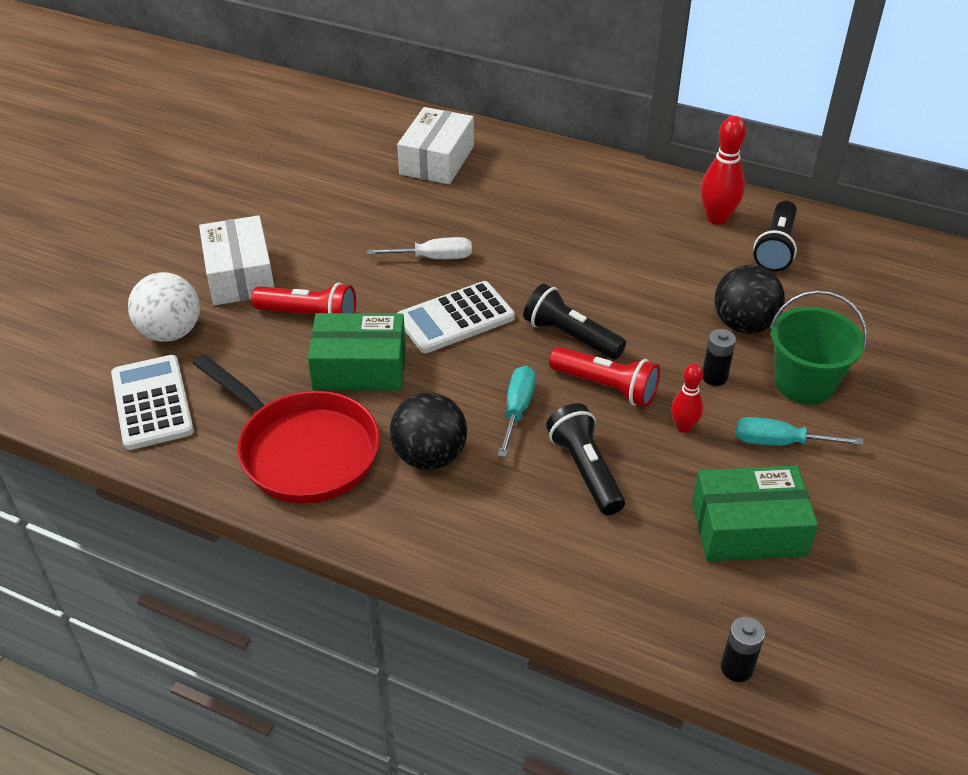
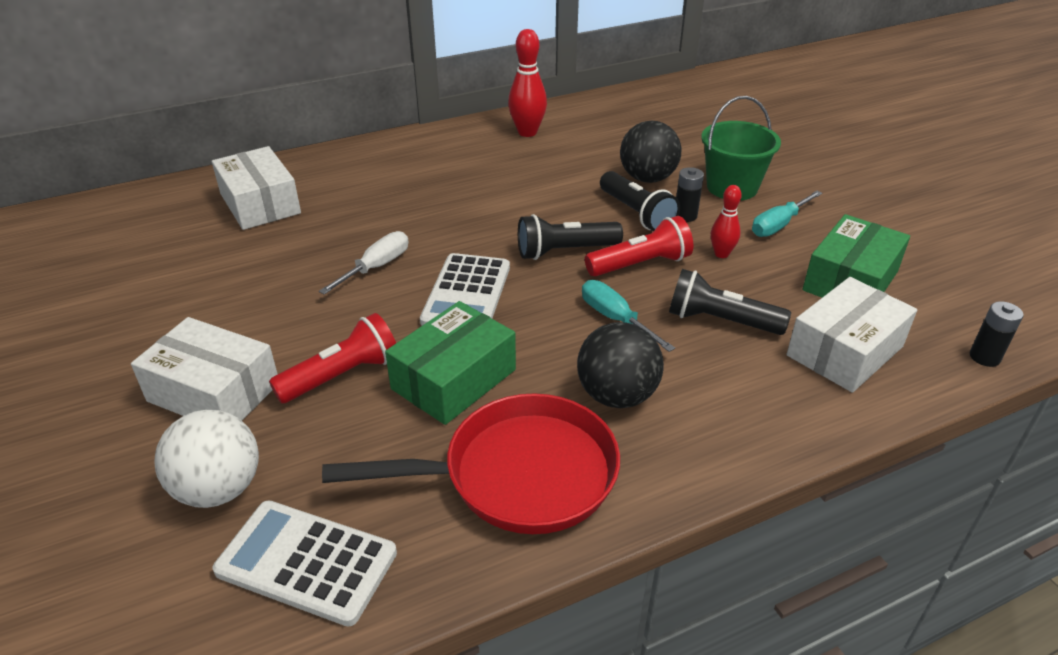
camera: 50 degrees left, 5 degrees down
(633, 566) = (845, 351): none -> white box
(775, 248) = (589, 129): black flashlight -> black flashlight (636, 214)

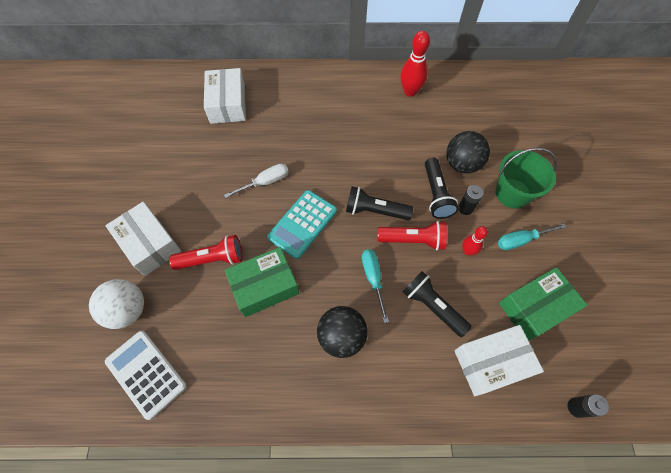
camera: 25 degrees right, 25 degrees up
(466, 294) = (302, 224): white calculator -> turquoise calculator
(519, 475) = (264, 367): red pan -> none

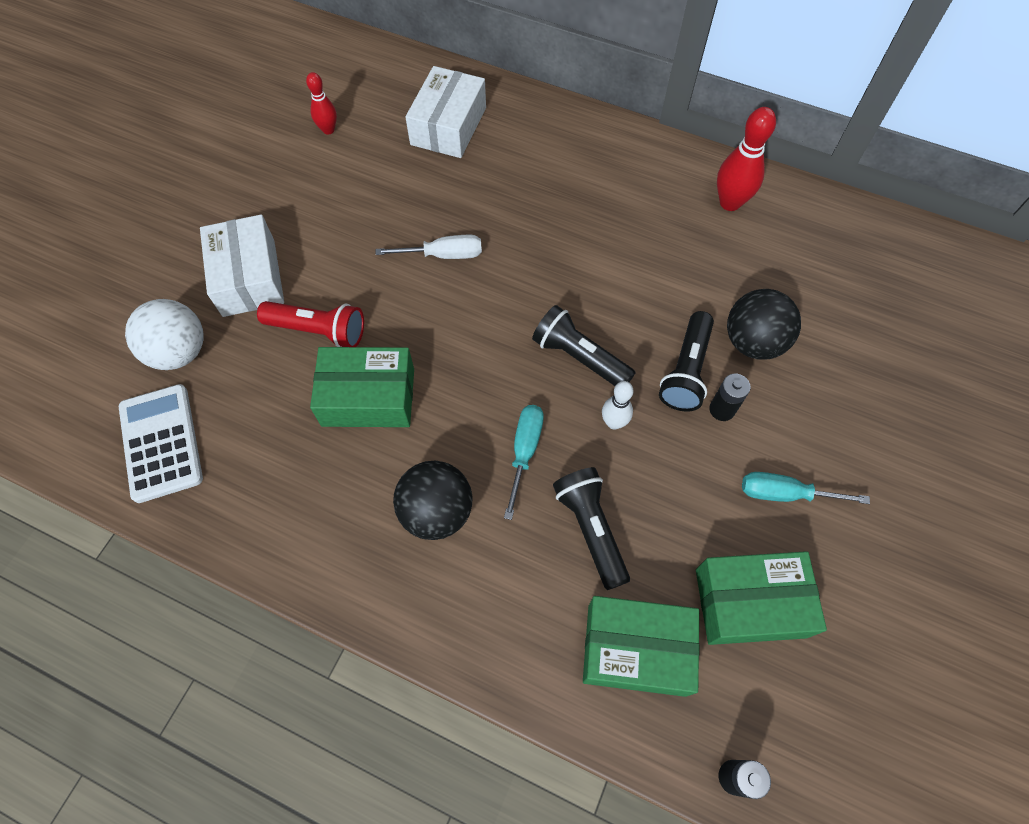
camera: 25 degrees right, 0 degrees up
(302, 224) = (464, 333): turquoise calculator -> none
(413, 240) = (614, 422): red flashlight -> white bowling pin
(467, 251) = (689, 473): red bowling pin -> red bowling pin (328, 130)
(491, 363) = (636, 649): white box -> green box
(512, 193) = (811, 418): green bucket -> none

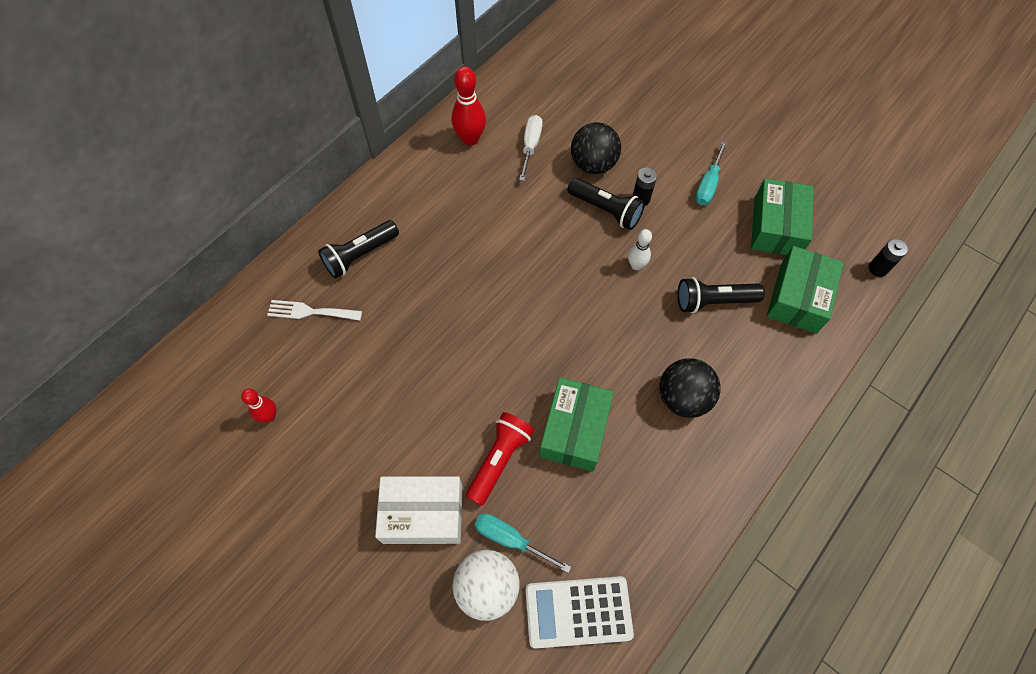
camera: 75 degrees left, 0 degrees up
(443, 255) = (452, 346): white screwdriver -> white screwdriver (530, 146)
(448, 126) = (310, 312): white box -> white fork
(524, 452) = (647, 328): turquoise screwdriver -> turquoise screwdriver (511, 539)
(579, 357) = (577, 272): black flashlight -> black flashlight (360, 255)

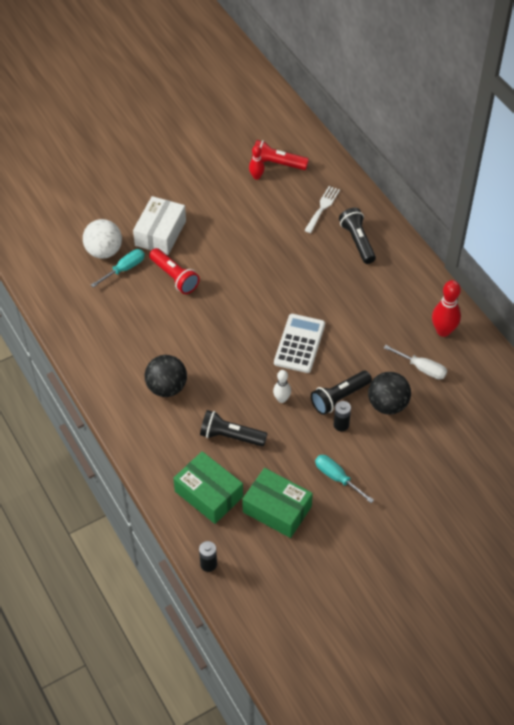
camera: 110 degrees right, 10 degrees down
(236, 396) = (277, 163): none -> red flashlight
(574, 430) = (174, 320): green box -> none
(578, 611) = (68, 288): white calculator -> white calculator (299, 344)
(713, 301) = (230, 436): black flashlight -> black flashlight turned 90 degrees counterclockwise

